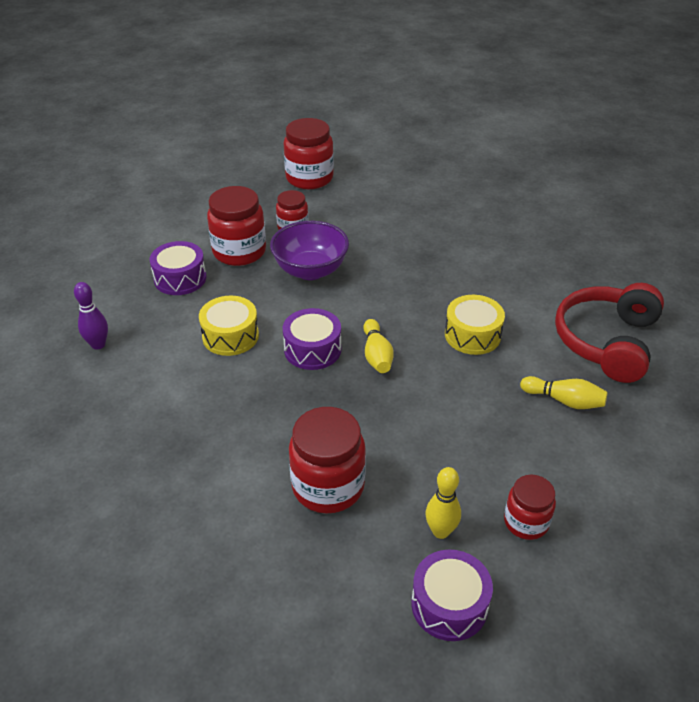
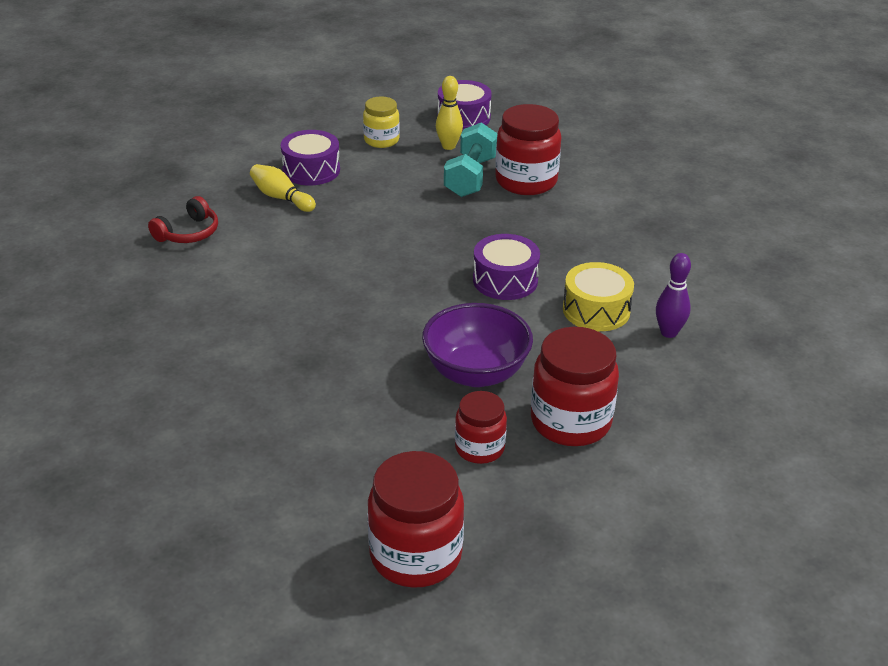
camera: 165 degrees left, 5 degrees down
(98, 344) = (755, 329): purple bowling pin -> purple bowling pin (669, 332)
(180, 278) = (659, 395): purple drum -> purple drum (311, 170)
(376, 355) = (437, 263): yellow bowling pin -> none
(392, 478) = (470, 177): none -> turquoise dumbbell
(472, 335) = (322, 263): yellow drum -> none
(526, 522) = (381, 140): red jar -> yellow jar
(606, 341) = (188, 233): red headphones -> red headphones, size x0.51

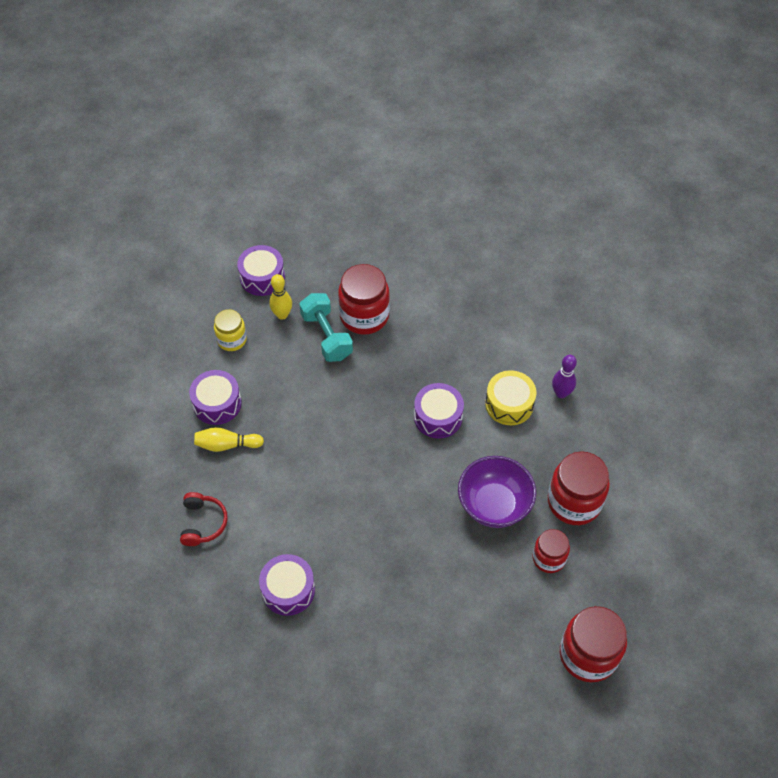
camera: 40 degrees left, 20 degrees up
(191, 315) = (288, 590): none -> purple drum

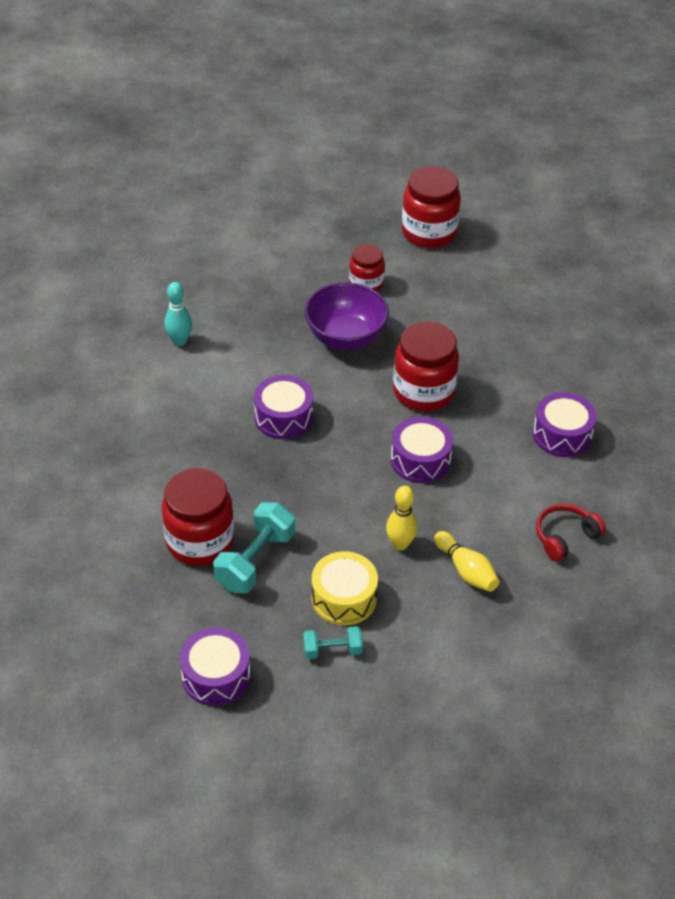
camera: 125 degrees left, 10 degrees down
(217, 403) = (426, 610): purple drum -> purple drum (420, 460)
(232, 340) = (332, 650): yellow jar -> turquoise dumbbell
(282, 315) = (257, 621): yellow bowling pin -> yellow bowling pin (400, 544)
(509, 404) = (223, 372): yellow drum -> yellow drum (344, 598)
(561, 393) = (179, 341): purple bowling pin -> turquoise bowling pin
(574, 502) = (296, 289): red jar -> red jar (423, 391)

